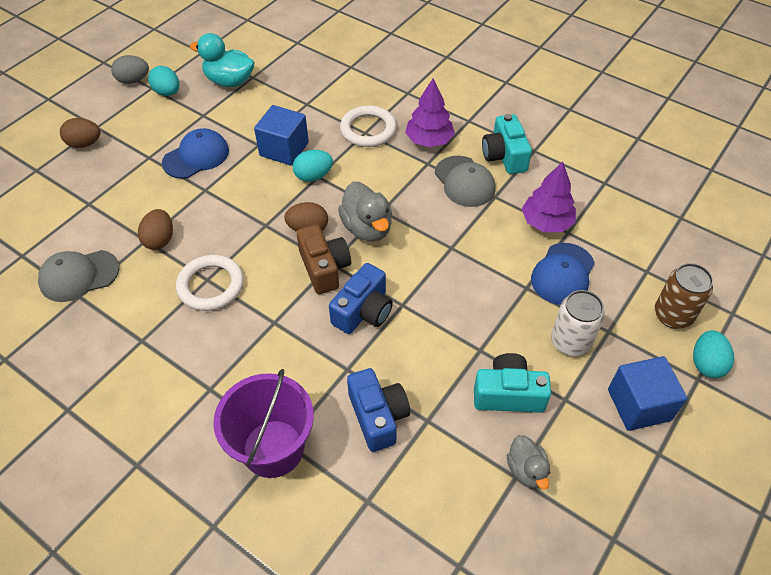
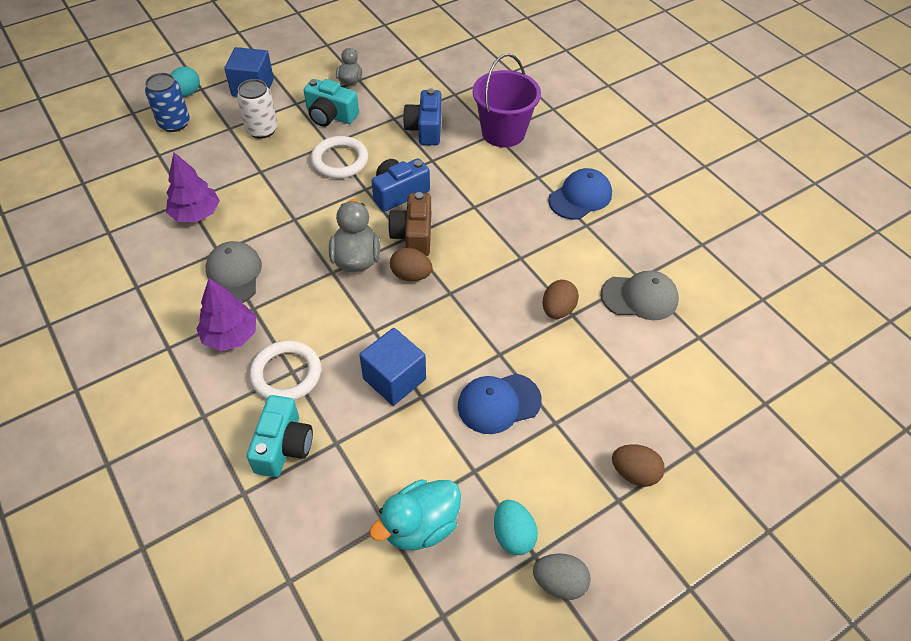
camera: 160 degrees left, 0 degrees up
(211, 285) = (518, 251): white ring -> white ring (340, 160)
(229, 81) = (420, 526): turquoise duck -> turquoise duck turned 105 degrees clockwise
(313, 176) = (378, 332): turquoise egg -> none
(504, 156) = (171, 290): turquoise camera -> turquoise camera (283, 446)
(562, 274) = (223, 172): blue cap -> blue cap (580, 197)
(673, 315) = (174, 123): brown can -> blue can

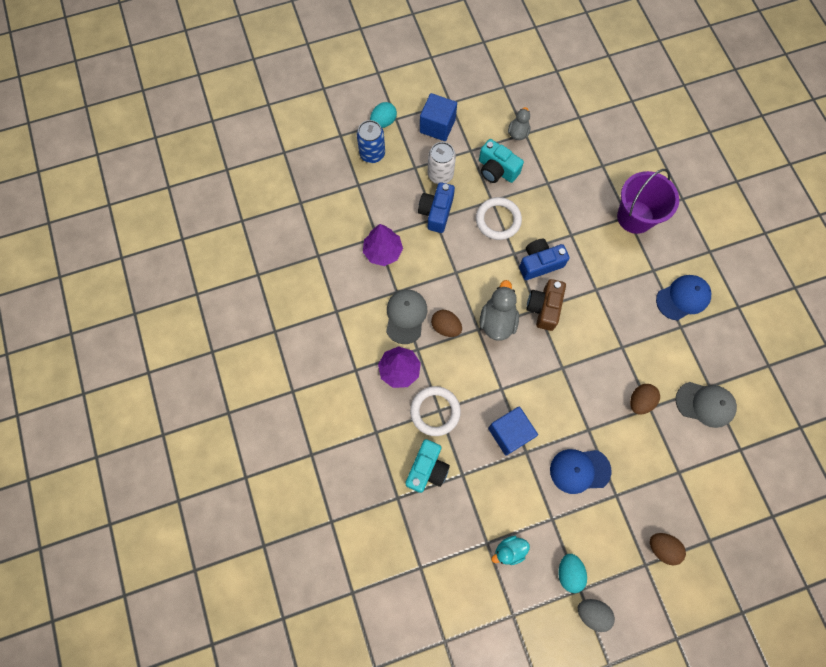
camera: 15 degrees right, 20 degrees up
(411, 275) = (536, 345): brown egg -> brown egg (446, 327)
(420, 526) = (509, 550): turquoise duck -> turquoise duck, size x0.62
(425, 129) = (571, 200): blue camera -> blue camera (436, 212)

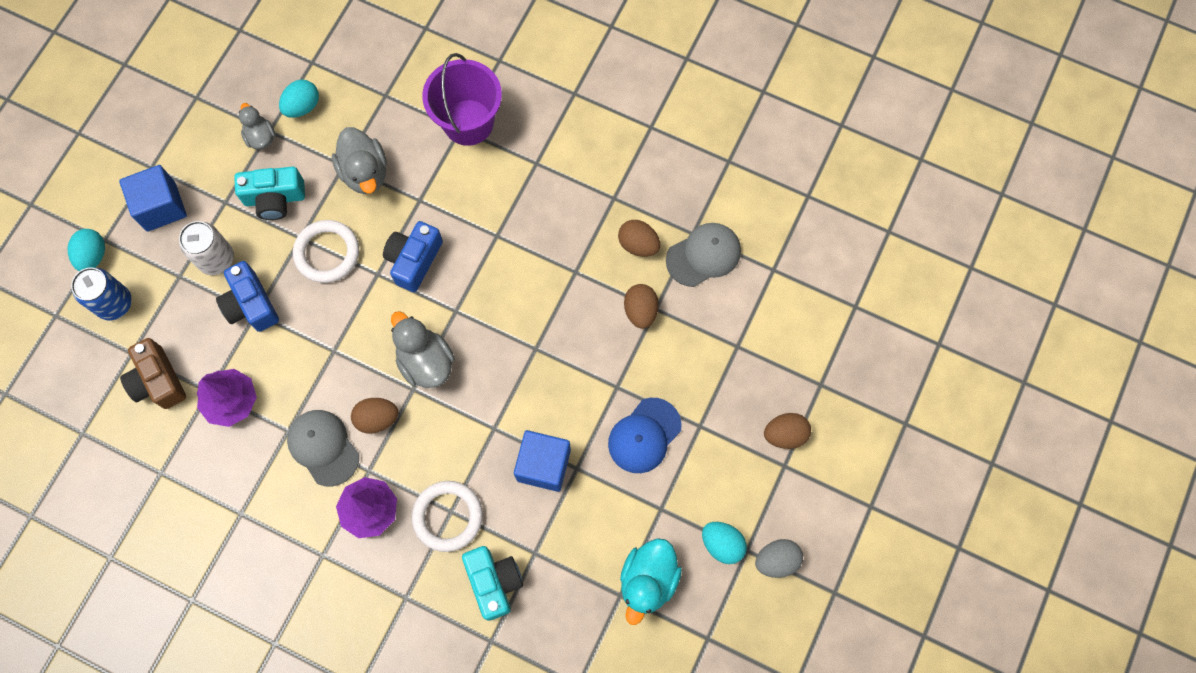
camera: 45 degrees left, 0 degrees up
(509, 550) = (648, 580): turquoise duck -> turquoise duck, size x1.61
(544, 308) = (461, 303): brown camera -> brown camera (158, 381)
(553, 135) = (302, 106): none -> turquoise egg
(555, 196) = (365, 172): none -> grey duck
(672, 364) = (638, 244): none -> brown egg
(683, 298) = (590, 166): blue cap -> none

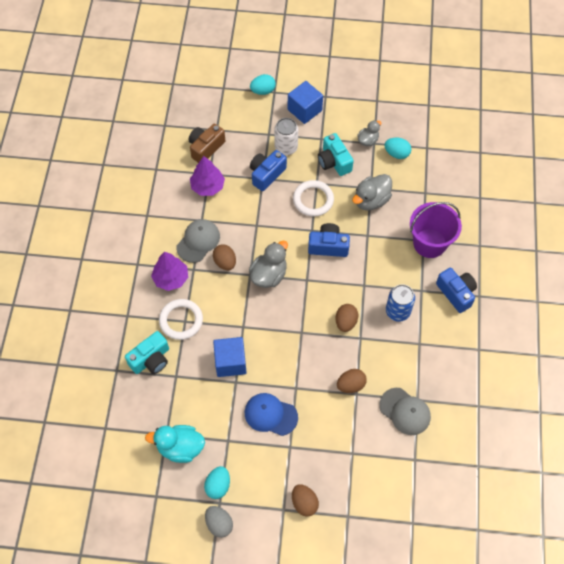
camera: 70 degrees right, 10 degrees down
(114, 303) = (240, 111): blue can -> blue can (397, 311)
(559, 120) = (456, 293): none -> blue camera
(638, 244) = (394, 369): brown egg -> brown egg (345, 322)

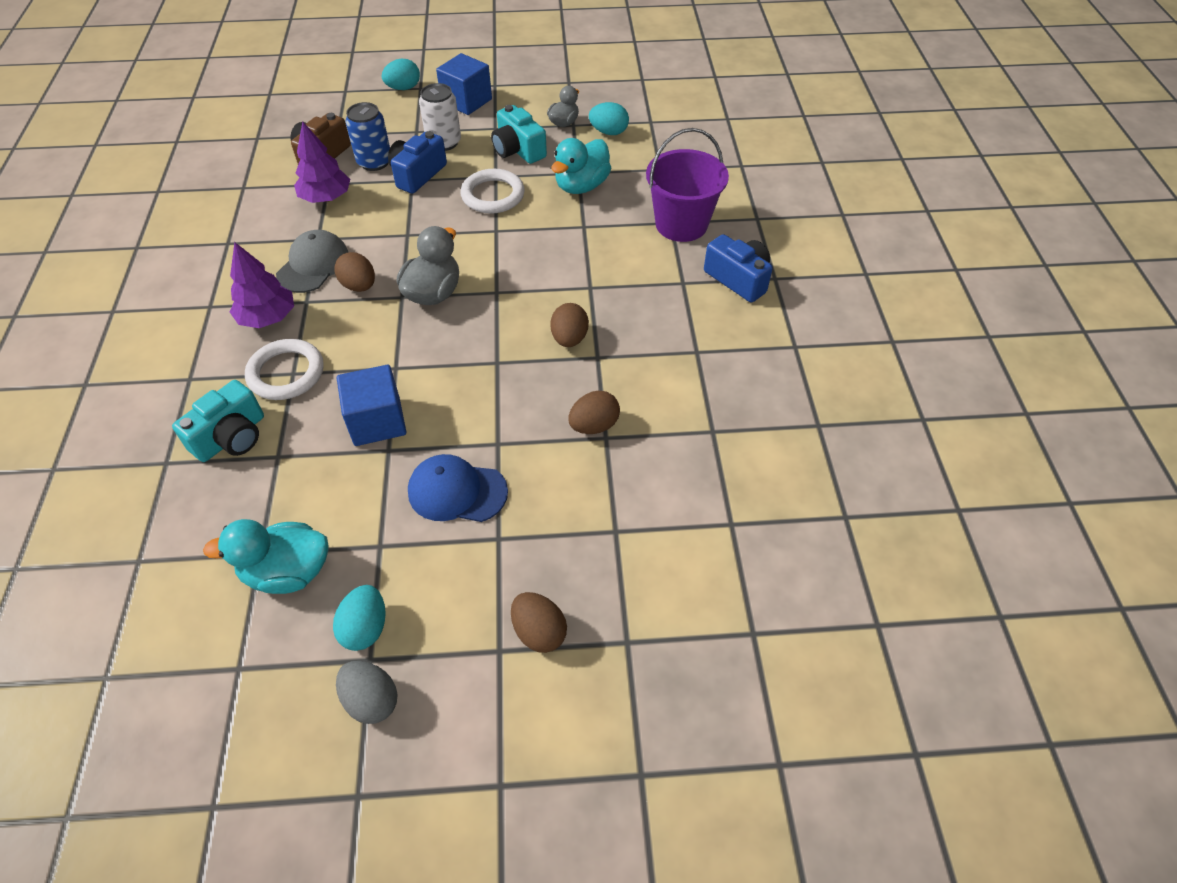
camera: 10 degrees left, 10 degrees down
(328, 246) = (525, 246): blue camera -> none
(371, 200) = (581, 186): grey duck -> turquoise duck
(397, 311) = (651, 314): blue can -> blue can (374, 162)
(405, 411) = (696, 451): grey cap -> none

